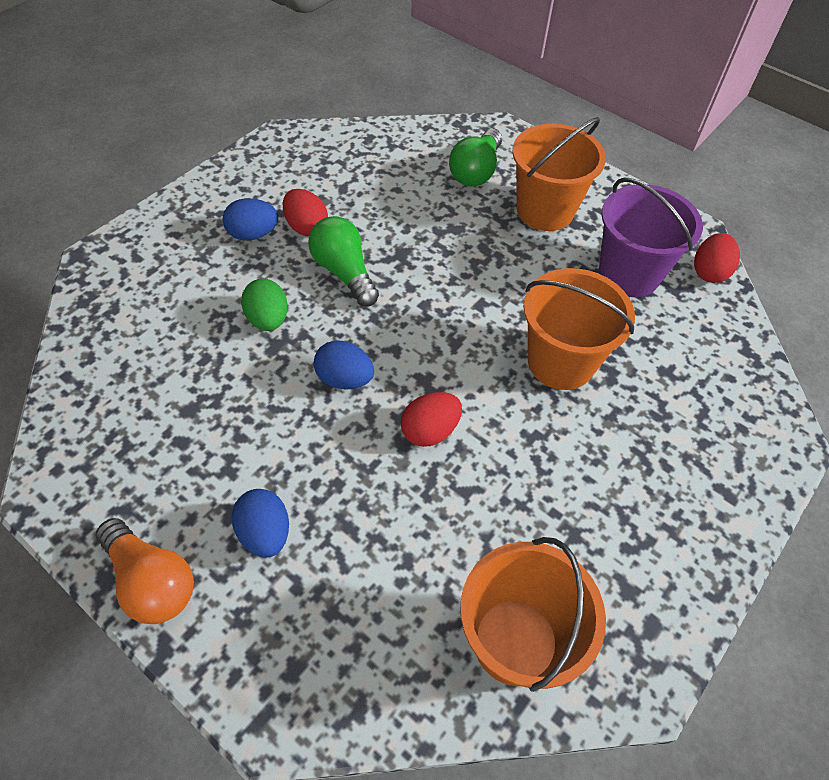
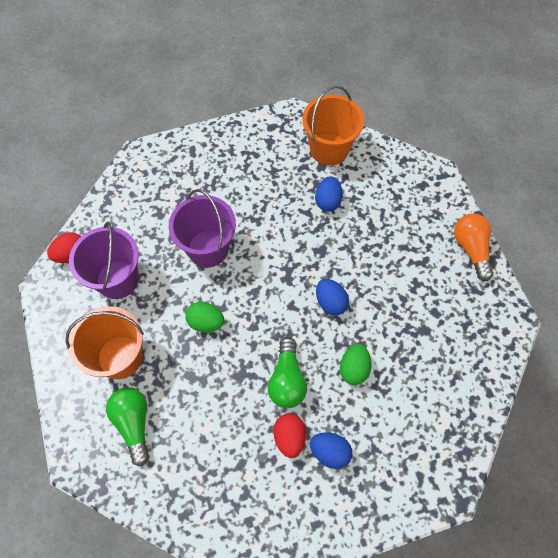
camera: 145 degrees left, 10 degrees up
(265, 533) = (411, 243): blue egg -> blue egg (328, 201)
(430, 431) = (304, 249): red egg -> none
(476, 171) = (134, 423): green light bulb -> green light bulb turned 75 degrees counterclockwise
(485, 282) = (206, 322): none -> green egg
(560, 362) = (208, 248): orange bucket -> purple bucket

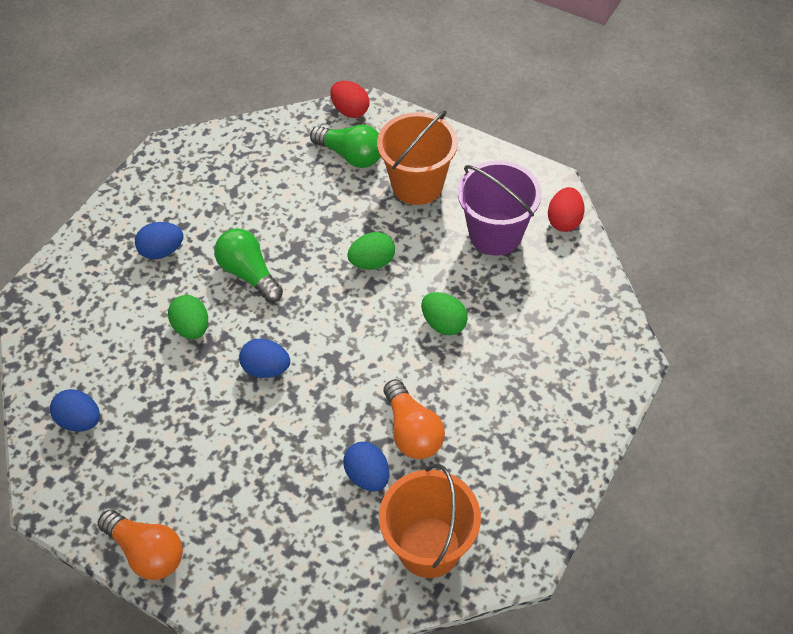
camera: 140 degrees right, 10 degrees down
(208, 248) = (443, 323): purple bucket -> green egg
(284, 205) = (412, 431): none -> orange light bulb
(289, 437) = (208, 236): red egg -> red egg (350, 110)
(465, 357) = (80, 420): none -> blue egg

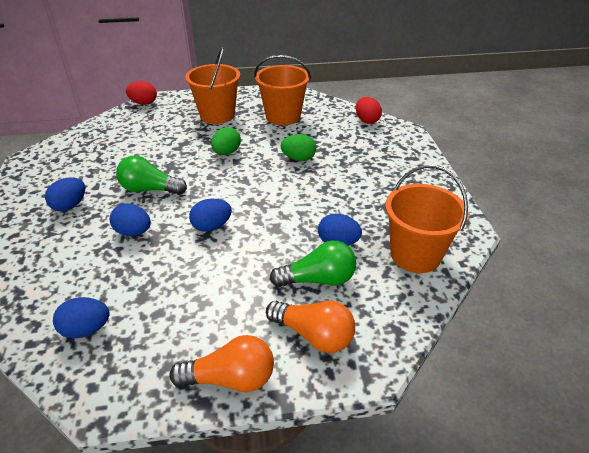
camera: 40 degrees left, 15 degrees down
(192, 327) = (133, 232): green egg -> blue egg
(351, 155) = (164, 118): green light bulb -> green light bulb (318, 279)
(412, 431) = (338, 209): orange light bulb -> orange light bulb (314, 335)
(495, 234) = (283, 116): purple bucket -> orange bucket
(564, 221) = (311, 99): red egg -> red egg (367, 120)

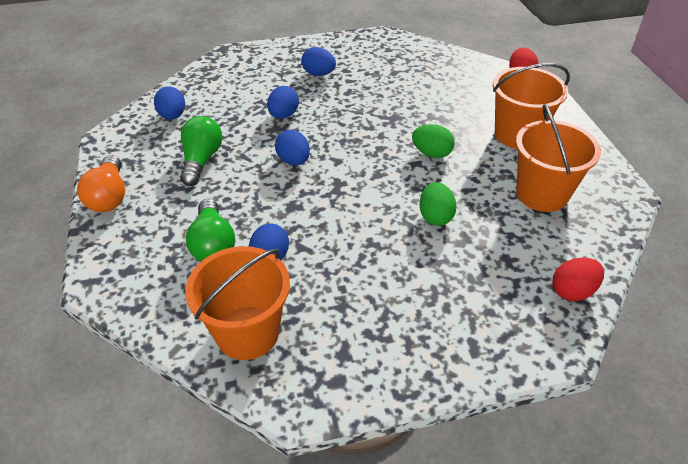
camera: 85 degrees right, 5 degrees up
(150, 189) = (349, 112): green light bulb -> green light bulb (201, 160)
(314, 335) = (142, 243): orange light bulb -> none

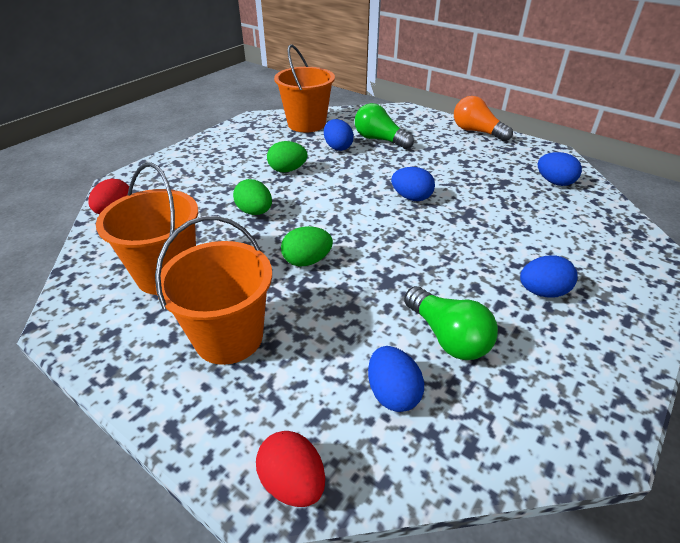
camera: 140 degrees right, 5 degrees down
(201, 160) = (470, 168): green light bulb -> green light bulb (448, 337)
(283, 115) = (484, 227): blue egg -> blue egg (392, 393)
(358, 254) = (287, 170): none -> green egg

